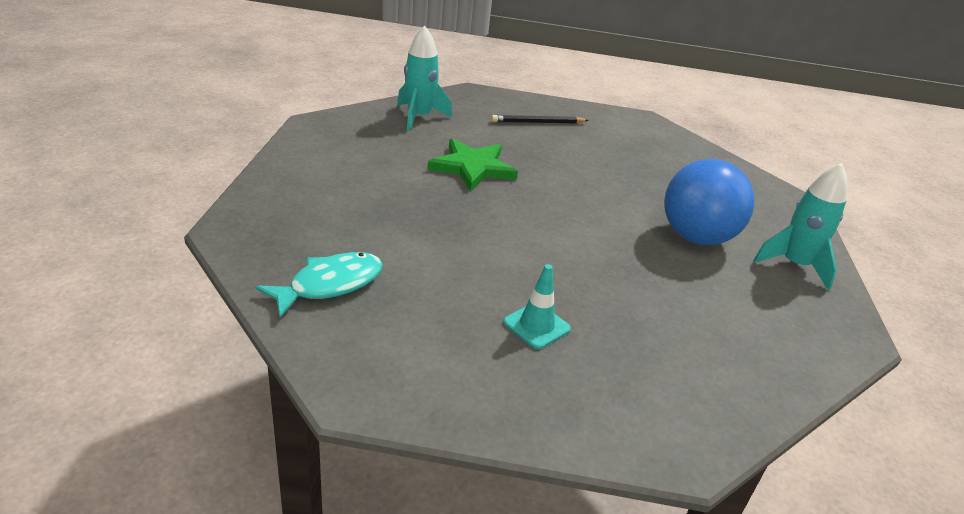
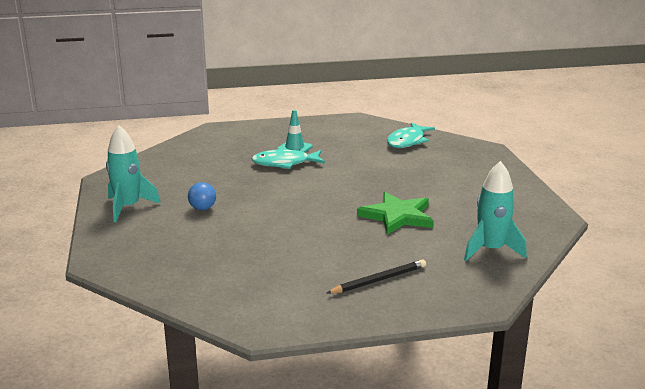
camera: 165 degrees right, 10 degrees down
(568, 290) = (284, 163): none -> turquoise fish
(696, 237) = (202, 208): blue ball -> blue ball, size x0.43

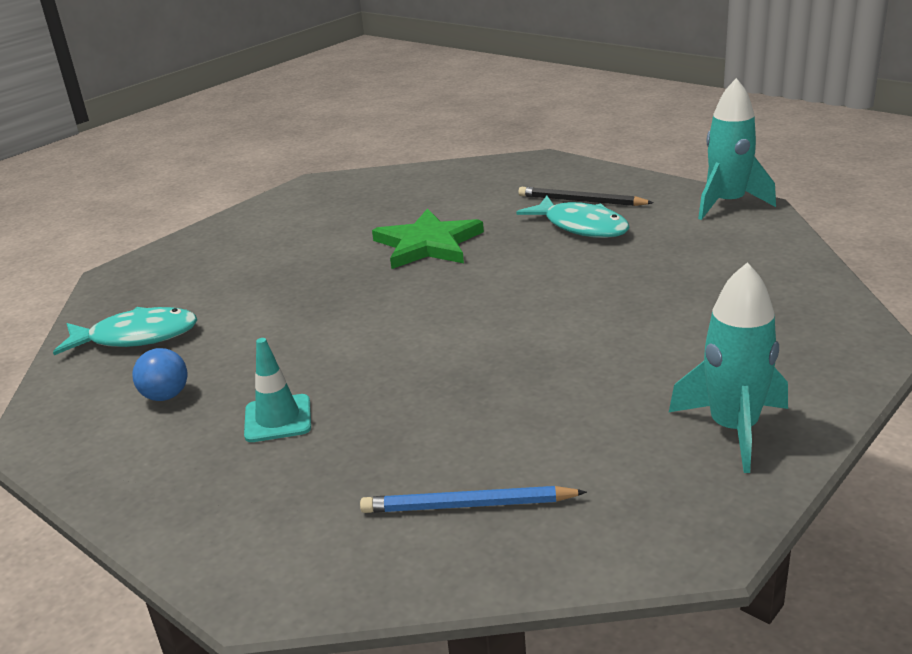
camera: 125 degrees left, 5 degrees up
(190, 158) = (468, 505): none -> blue pencil
(202, 208) = (620, 365): blue ball -> blue ball (166, 396)
(284, 163) = (362, 391): turquoise fish -> turquoise fish (581, 226)
(490, 250) = (437, 184): turquoise rocket -> turquoise rocket (727, 203)

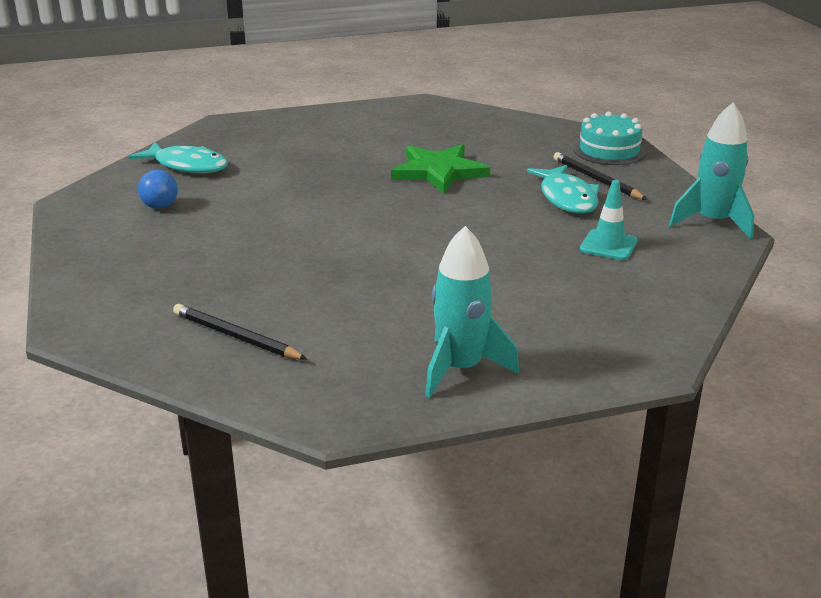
camera: 30 degrees right, 0 degrees up
(278, 419) = (200, 244): turquoise traffic cone -> turquoise traffic cone (608, 245)
(468, 505) = (236, 336): blue pencil -> black pencil
(553, 172) = (609, 150): none -> turquoise cake

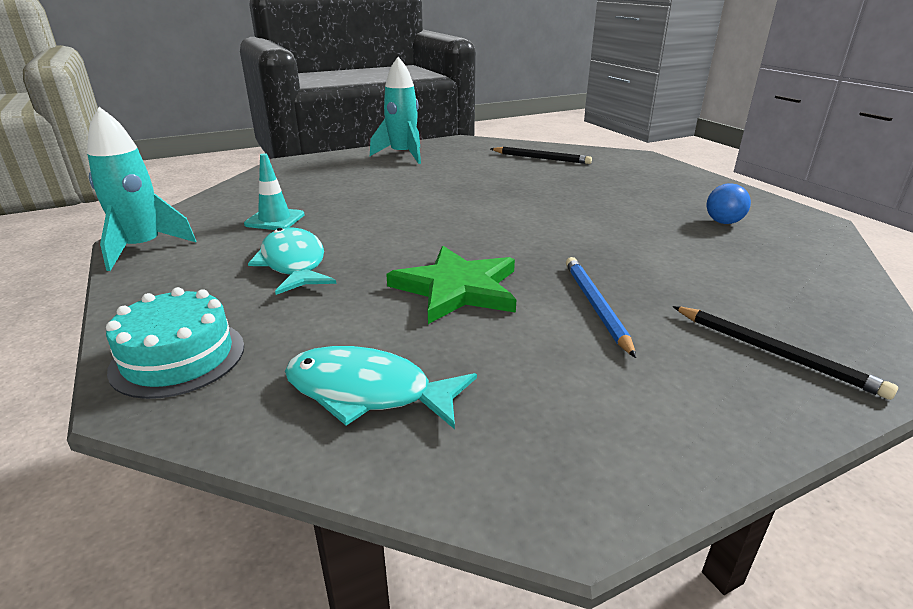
camera: 170 degrees right, 0 degrees up
(187, 166) = (784, 269): turquoise fish -> turquoise fish (367, 392)
(351, 155) = (596, 306): none -> blue pencil
(597, 180) = (239, 293): black pencil -> black pencil (774, 353)

